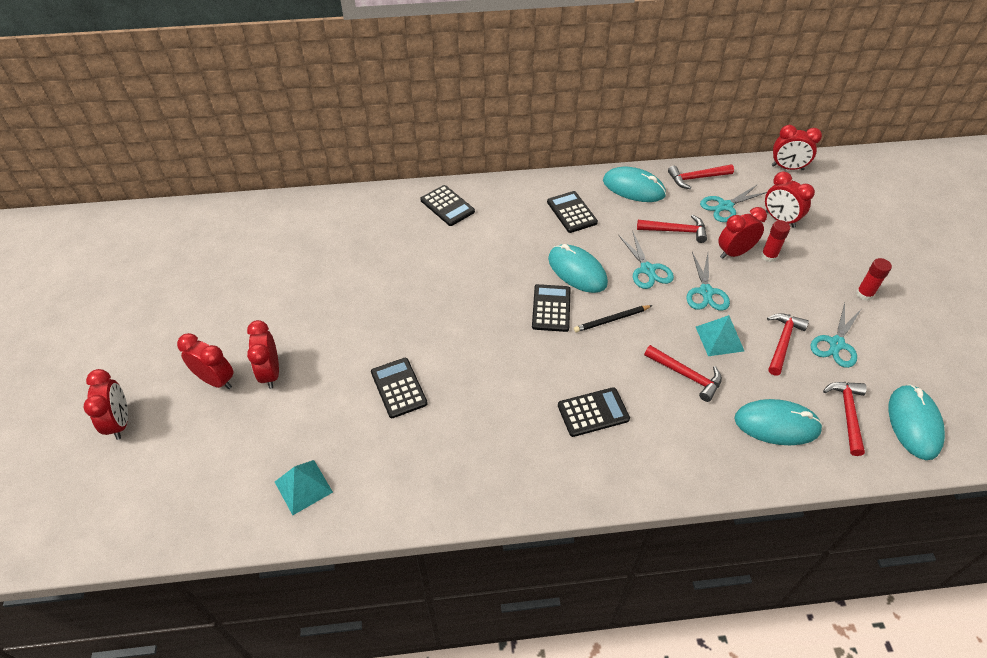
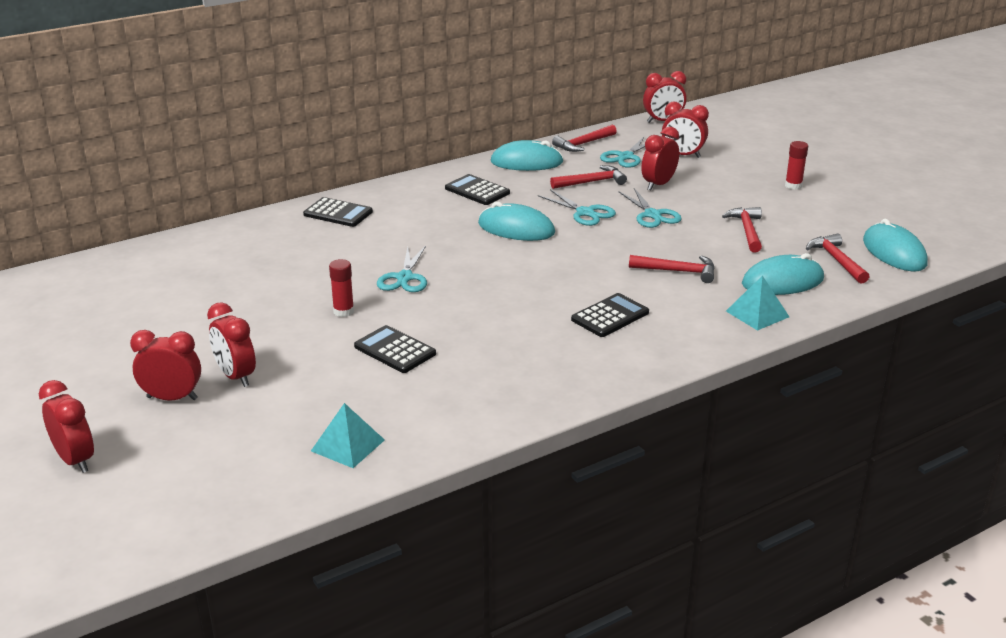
camera: 25 degrees left, 20 degrees down
(551, 308) = (510, 259): black calculator -> none
(611, 320) = (578, 253): black pencil -> none
(719, 338) = (689, 241): turquoise pyramid -> turquoise pyramid (757, 314)
(769, 256) = (691, 180): red glue stick -> red glue stick (343, 311)
(836, 344) = (794, 221): turquoise scissors -> turquoise scissors (405, 278)

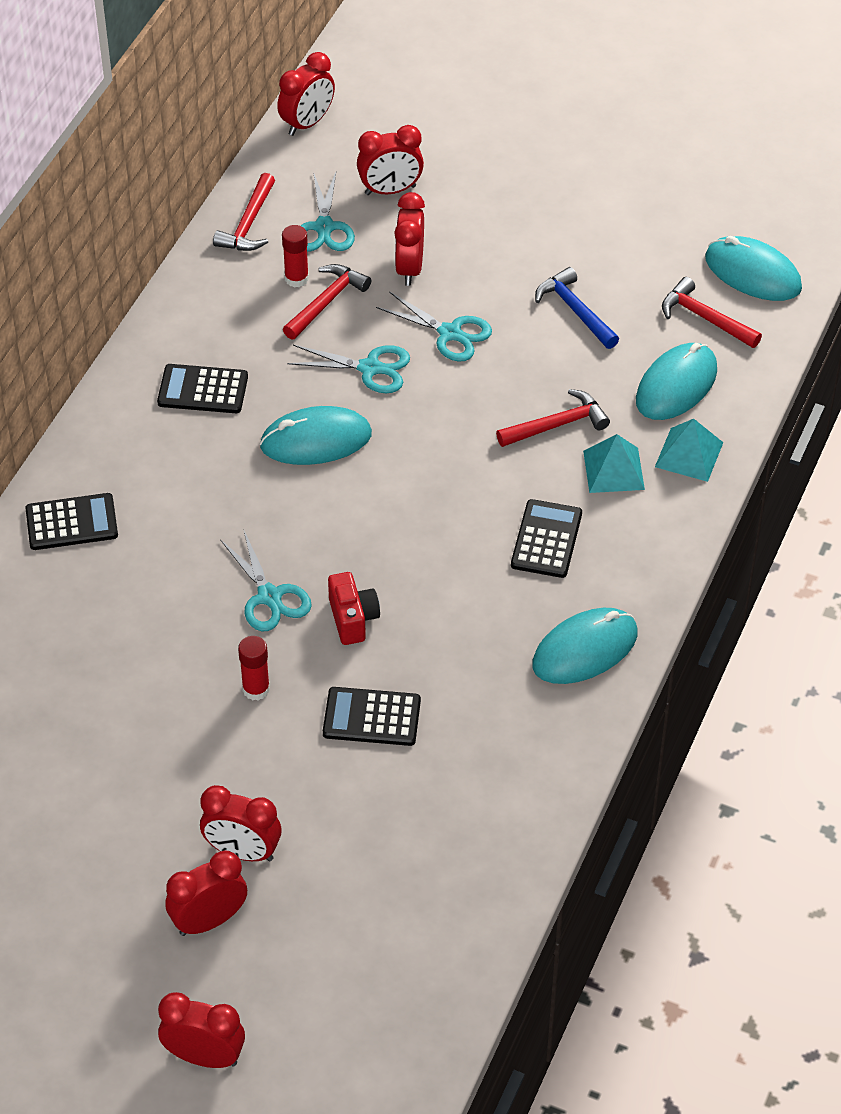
camera: 35 degrees left, 20 degrees up
(348, 445) = (455, 874): turquoise pyramid -> turquoise pyramid (613, 470)
(441, 305) = (353, 619): none -> red camera
(526, 162) = (211, 299): turquoise mouse -> turquoise mouse (585, 649)
(747, 230) = (575, 310): red hammer -> blue hammer
(793, 185) = (564, 194): red glue stick -> red glue stick (296, 278)

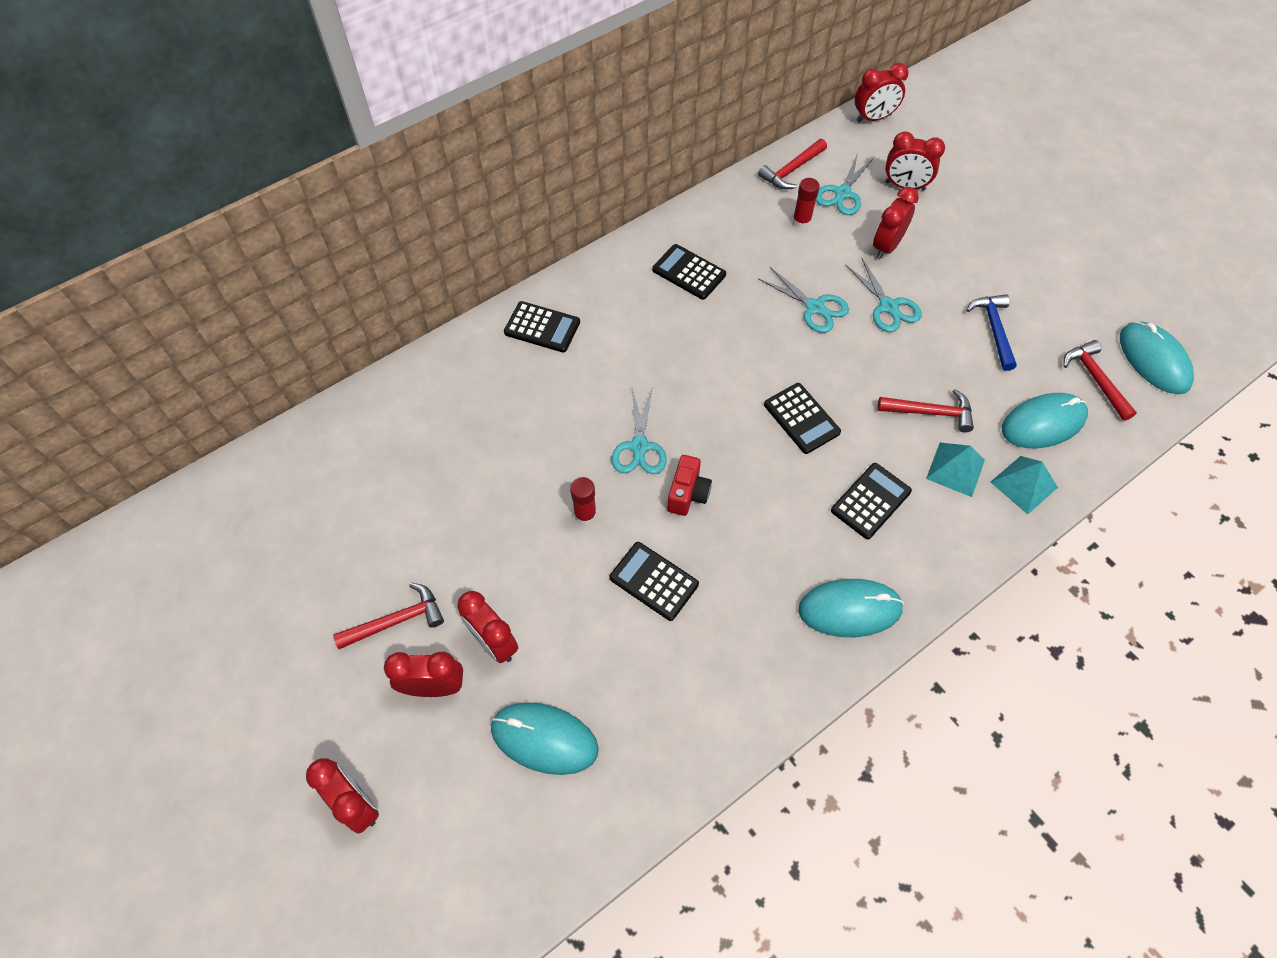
camera: 30 degrees right, 10 degrees up
(316, 440) = (744, 344): turquoise mouse -> turquoise mouse (544, 739)
(327, 302) = (813, 246): red hammer -> red hammer (397, 620)
(426, 490) = (801, 418): none -> black calculator

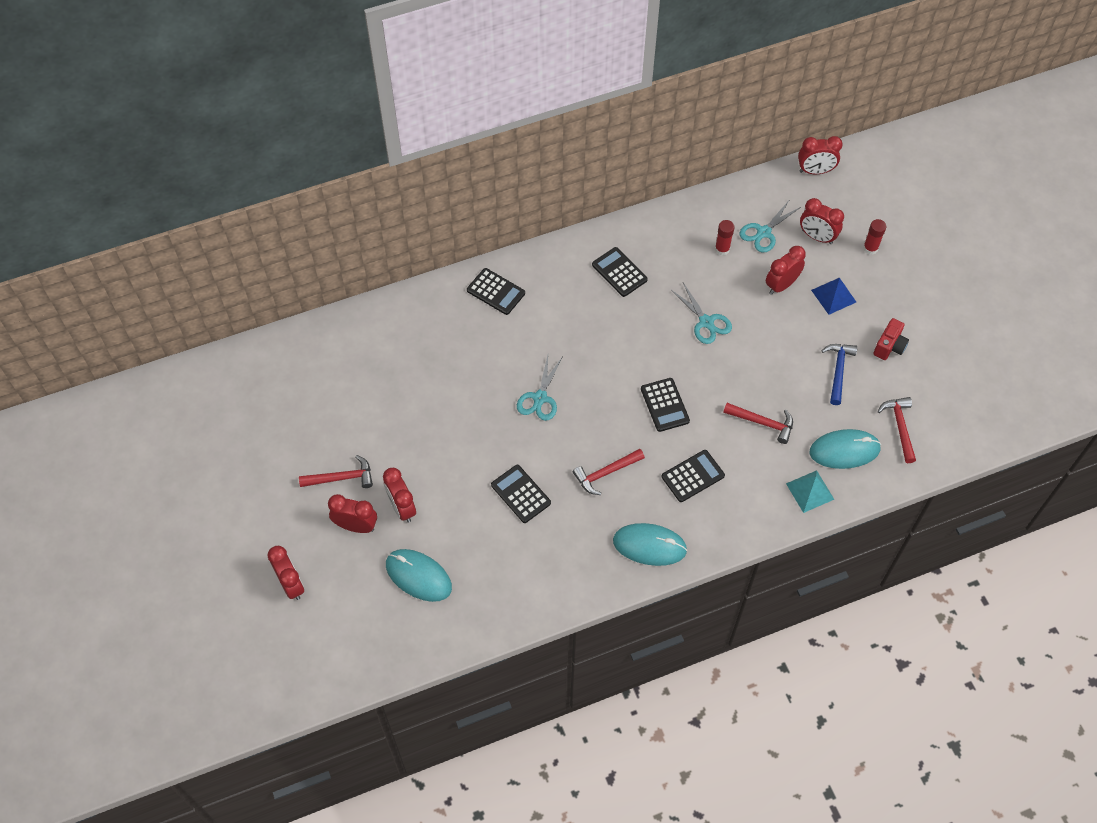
camera: 15 degrees right, 0 degrees up
(585, 514) = (487, 437): red glue stick -> red glue stick (870, 248)
(688, 494) = (563, 440): red camera -> red camera (889, 346)
(791, 170) = (730, 203): red hammer -> red hammer (605, 473)
(888, 306) = (763, 334): turquoise scissors -> none
(951, 246) = (833, 296): none -> blue pyramid
(955, 469) = (764, 468): turquoise pyramid -> none
(1153, 360) = (953, 423): turquoise mouse -> none

